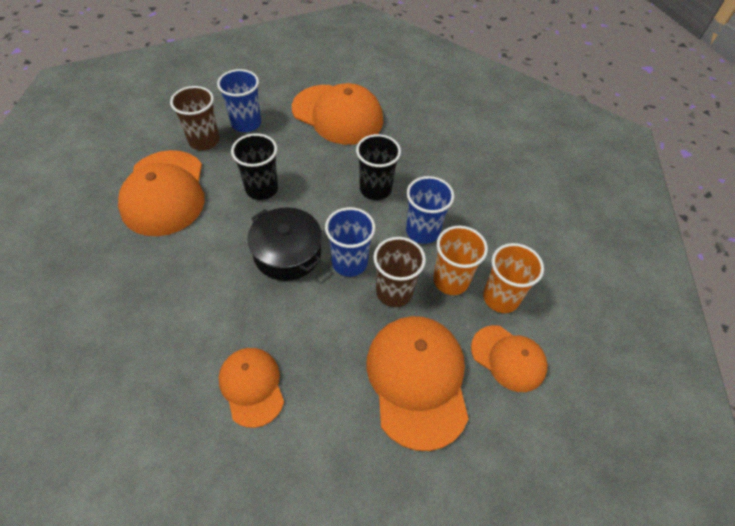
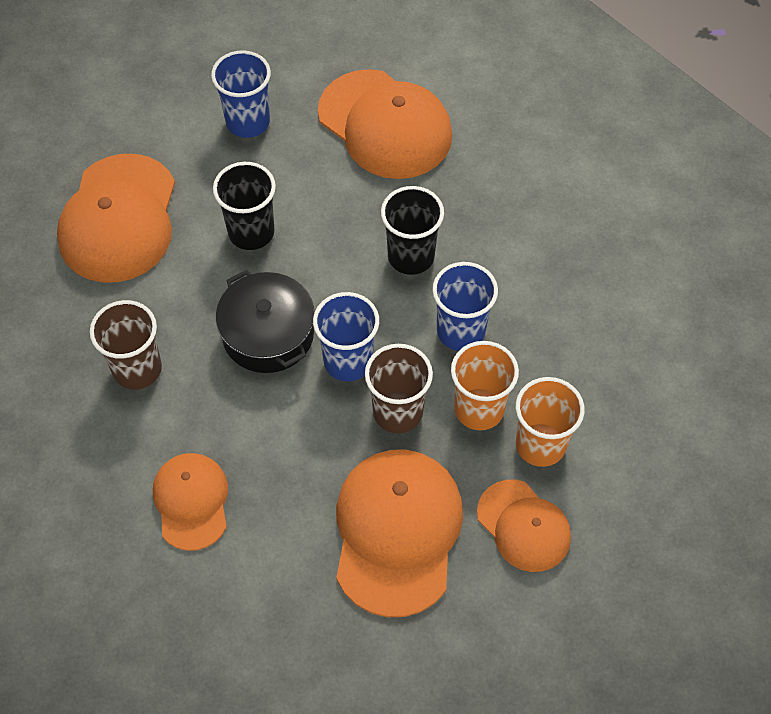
camera: 15 degrees right, 5 degrees up
(204, 141) = (183, 143): brown cup -> brown cup (137, 369)

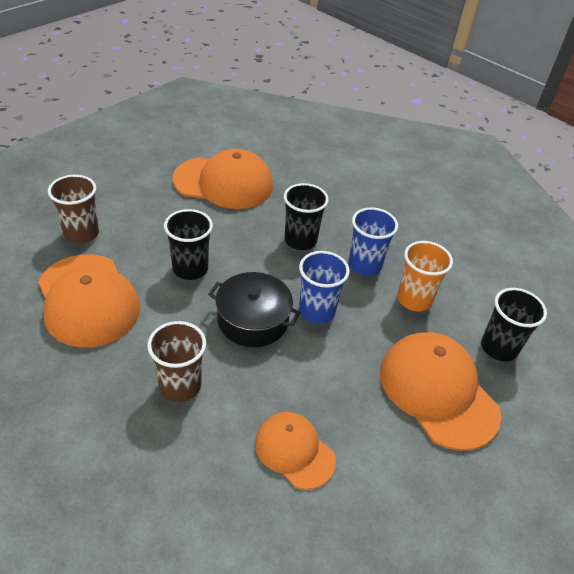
camera: 40 degrees left, 15 degrees down
(248, 122) = (135, 212): blue cup -> none
(398, 412) = (372, 324): brown cup -> brown cup (81, 233)
(524, 526) = (499, 347): orange cap -> black cup
(540, 444) = (463, 301): orange cup -> none

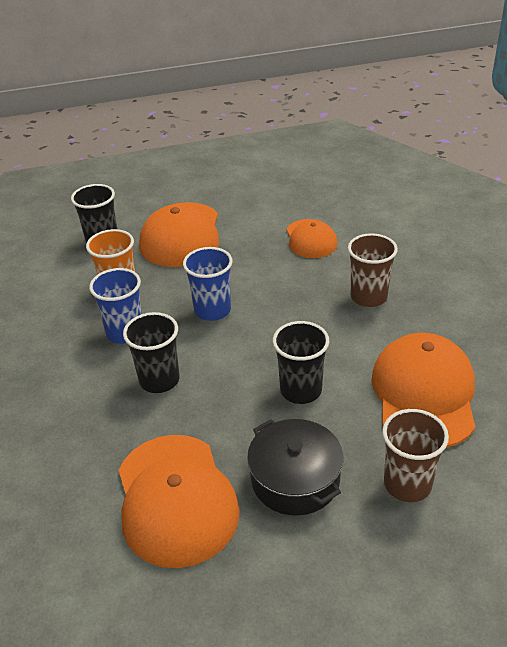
camera: 140 degrees left, 5 degrees down
(224, 183) = (176, 499): orange cap -> orange cap turned 150 degrees counterclockwise
(253, 320) = (275, 322): black pot -> black pot (295, 479)

